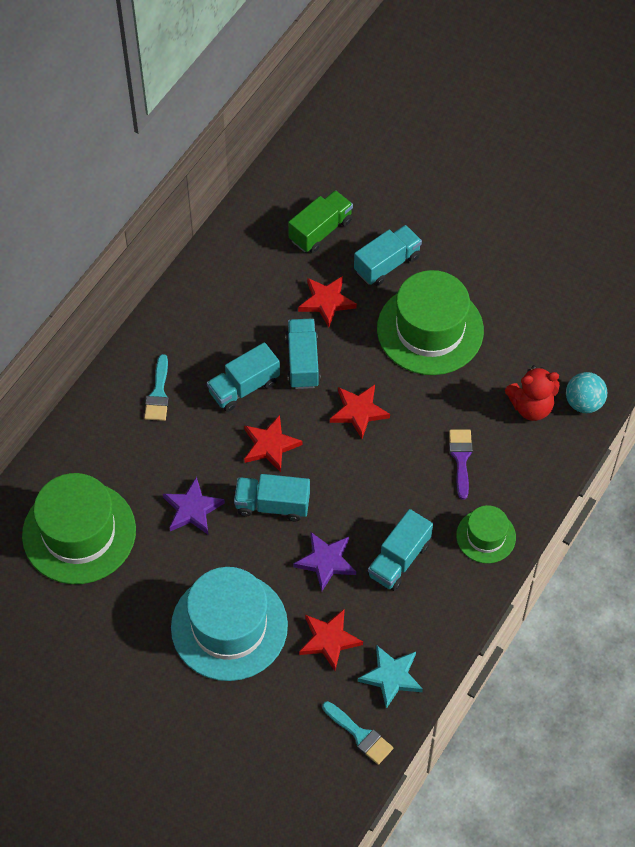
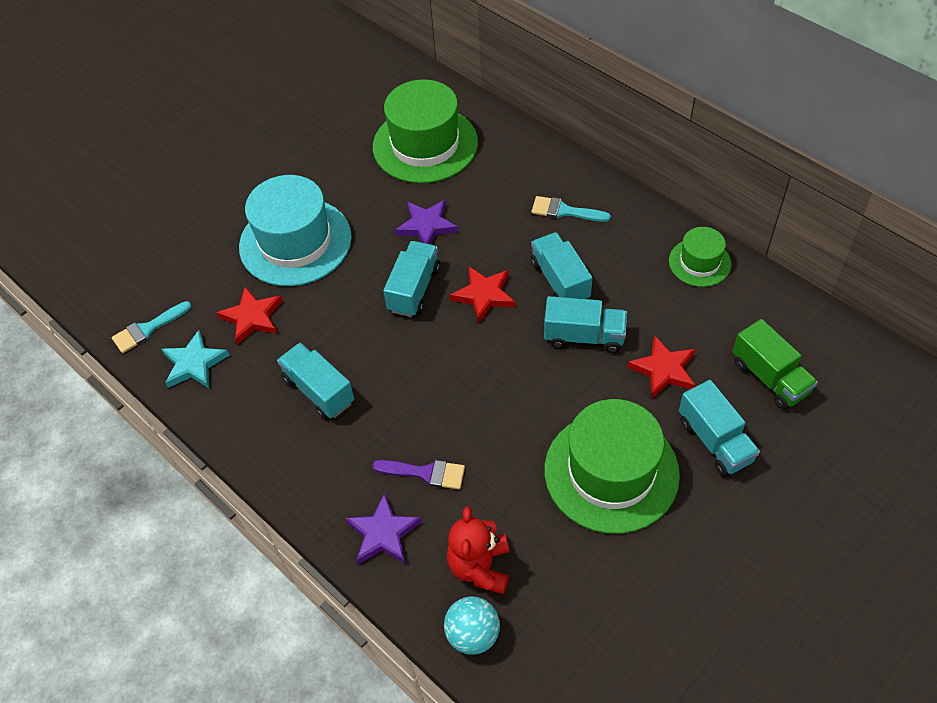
camera: 105 degrees right, 5 degrees down
(326, 562) = (337, 326): purple star -> purple star (383, 533)
(359, 412) = (509, 380): red star -> none
(486, 536) = (320, 480): green hat -> green hat (699, 262)

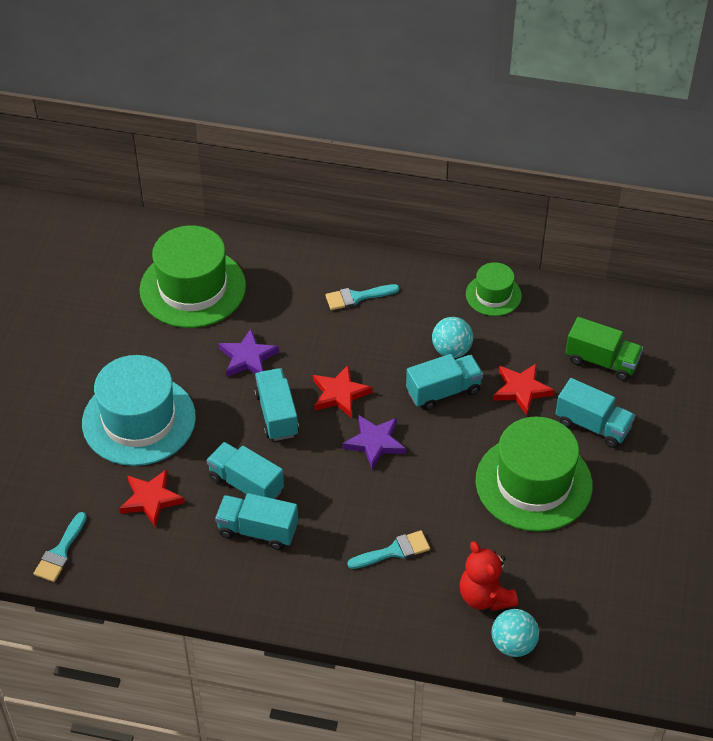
camera: 35 degrees left, 5 degrees down
(194, 363) = (129, 560): turquoise star -> none
(383, 533) = (394, 610): purple star -> purple star (375, 443)
(426, 473) = (394, 551): purple brush -> turquoise brush
(560, 281) = (393, 356): turquoise truck -> turquoise truck (246, 484)
(620, 299) = (451, 350): none -> turquoise ball

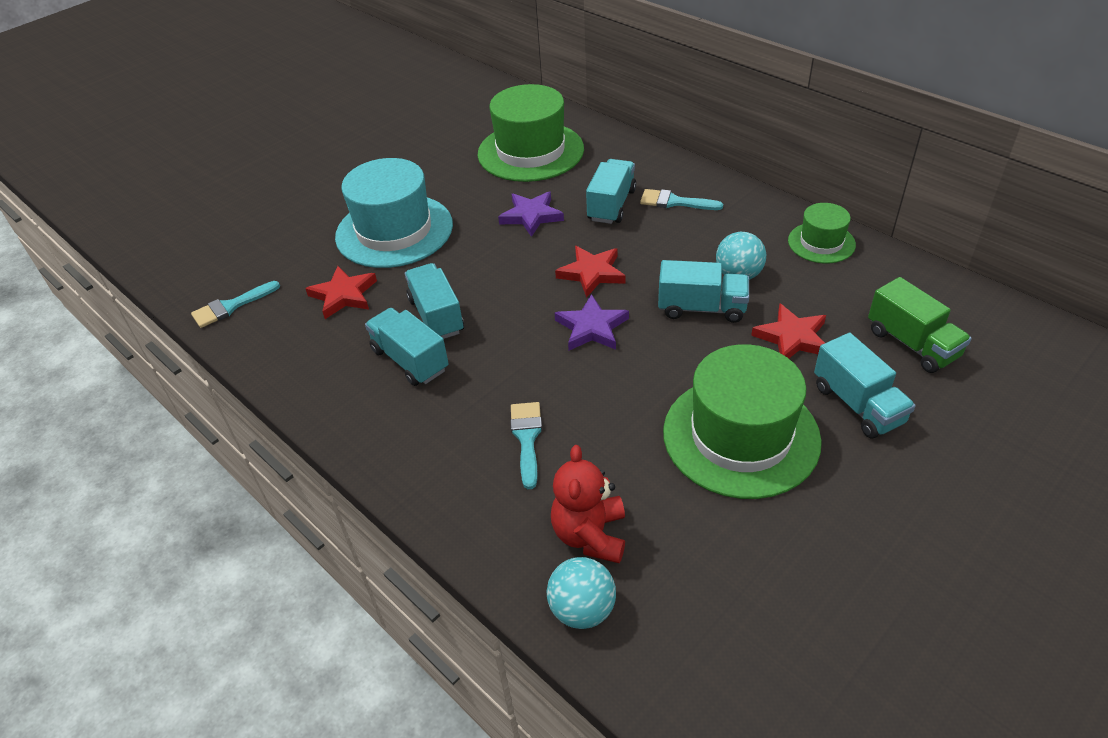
camera: 35 degrees right, 5 degrees down
(277, 414) = (517, 269): turquoise truck -> turquoise truck (611, 205)
(394, 551) = (527, 438): turquoise brush -> turquoise brush turned 105 degrees counterclockwise

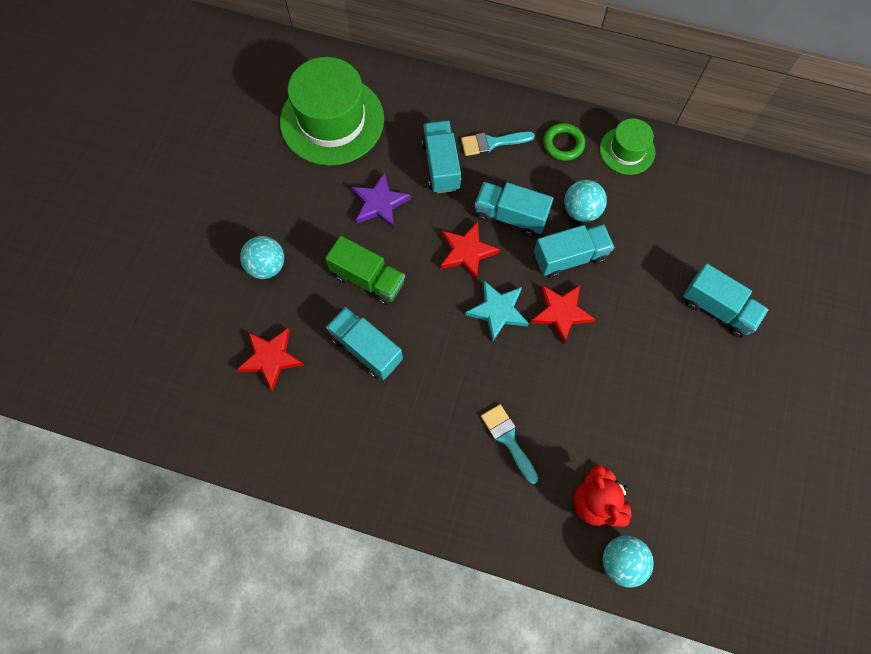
camera: 30 degrees left, 25 degrees up
(231, 306) = (176, 412): turquoise brush -> none
(394, 231) = (267, 266): turquoise hat -> turquoise ball
(410, 360) = (373, 403): turquoise truck -> turquoise truck (510, 216)
(591, 328) = (497, 311): purple star -> turquoise star
(741, 436) = (654, 371): green hat -> none
(751, 221) = (563, 144): none -> green ring
(792, 337) = (648, 262): red star -> red star (561, 313)
(912, 344) = (731, 235): green truck -> green truck (368, 279)

